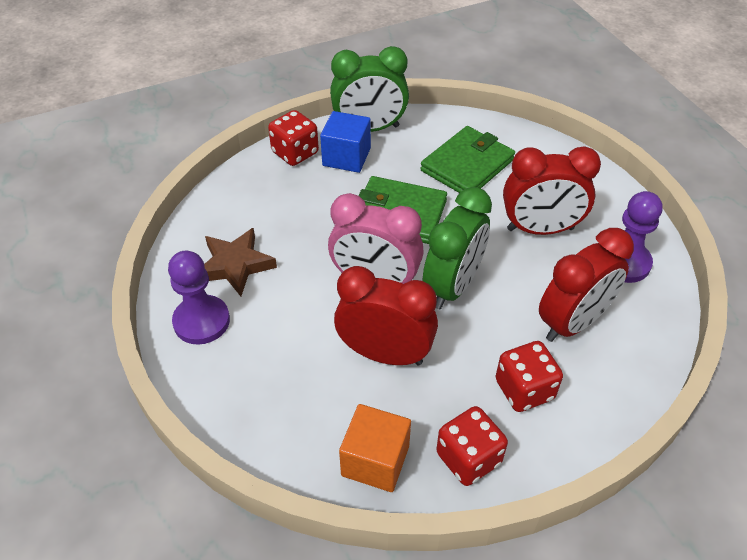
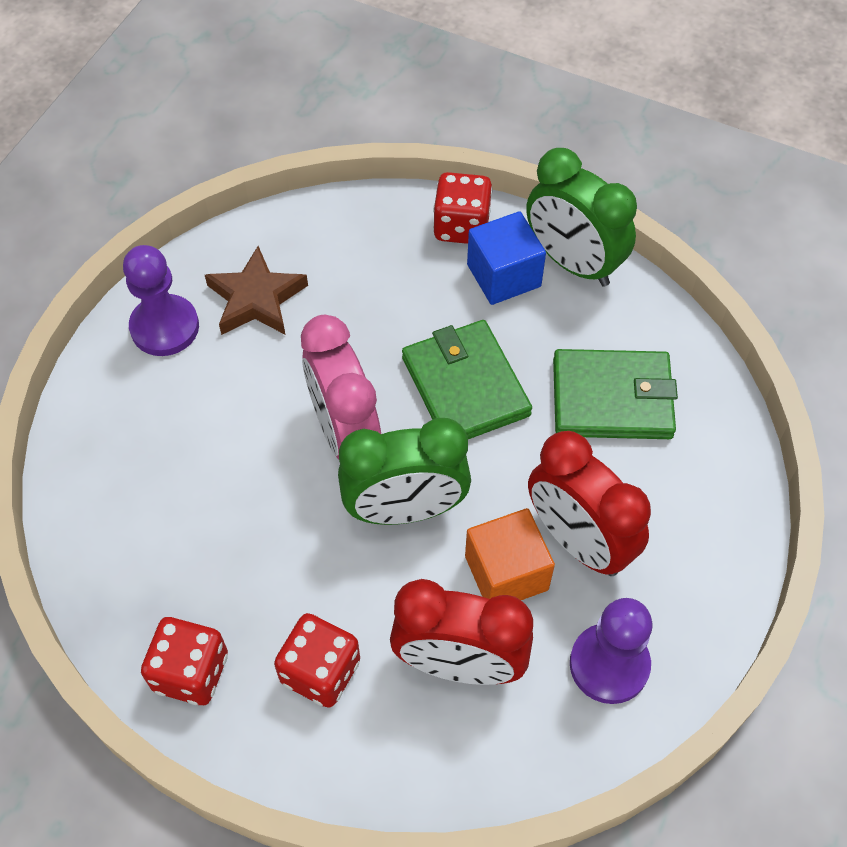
camera: 50 degrees right, 10 degrees up
(375, 460) = (124, 590): orange cube -> orange cube (506, 573)
(385, 354) = (257, 510): red clock -> none

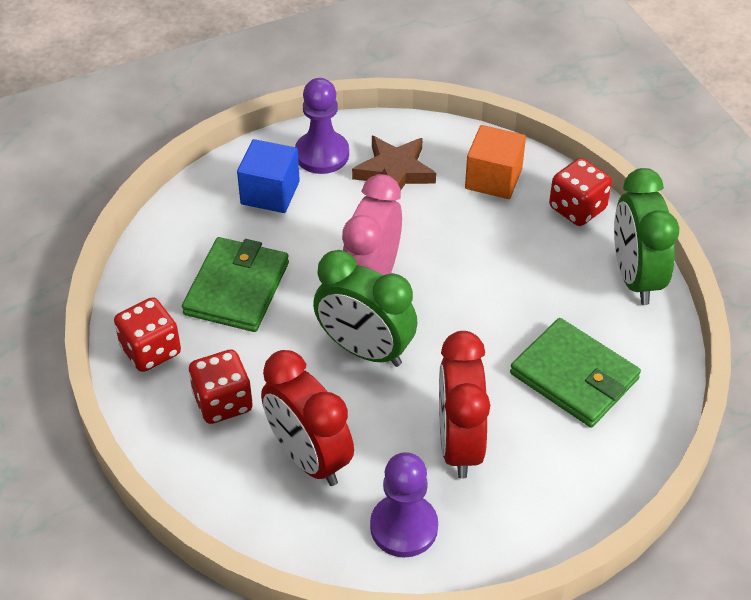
camera: 40 degrees right, 10 degrees down
(465, 386) = (478, 305): green wallet -> green wallet (236, 288)
(503, 275) = (575, 255): blue cube -> blue cube (270, 193)
(506, 573) = (392, 429): orange cube -> orange cube (493, 179)

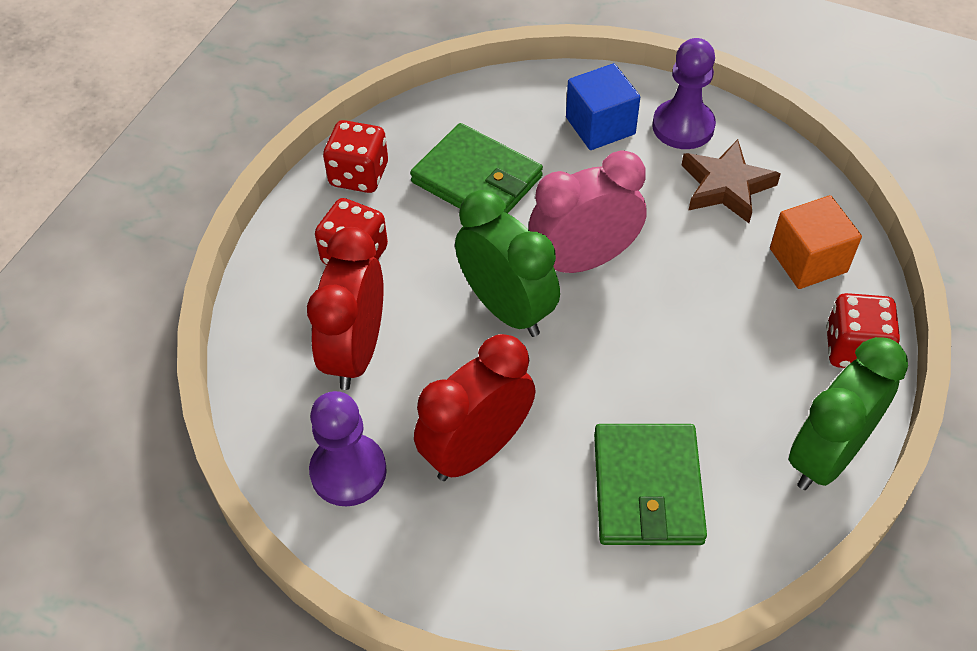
camera: 50 degrees right, 5 degrees up
(236, 288) = (477, 179): green wallet -> green wallet turned 60 degrees clockwise
(365, 350) = (506, 309): green clock -> green clock turned 150 degrees clockwise

